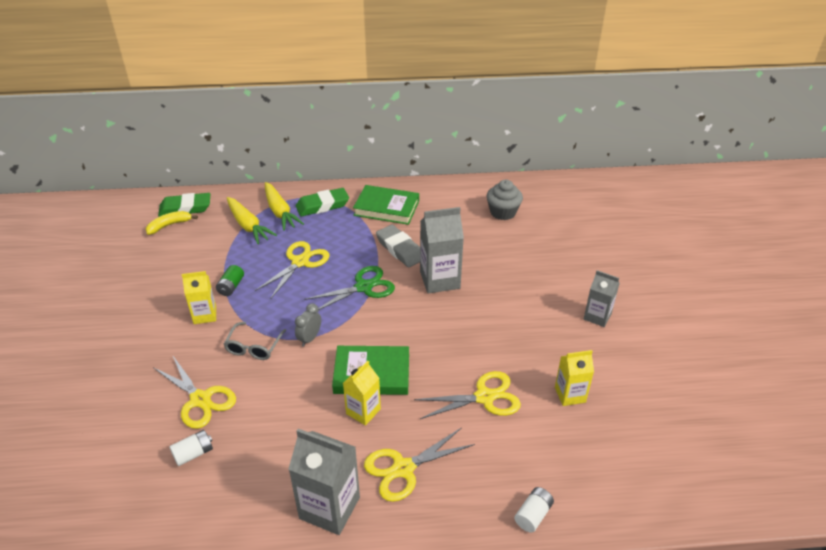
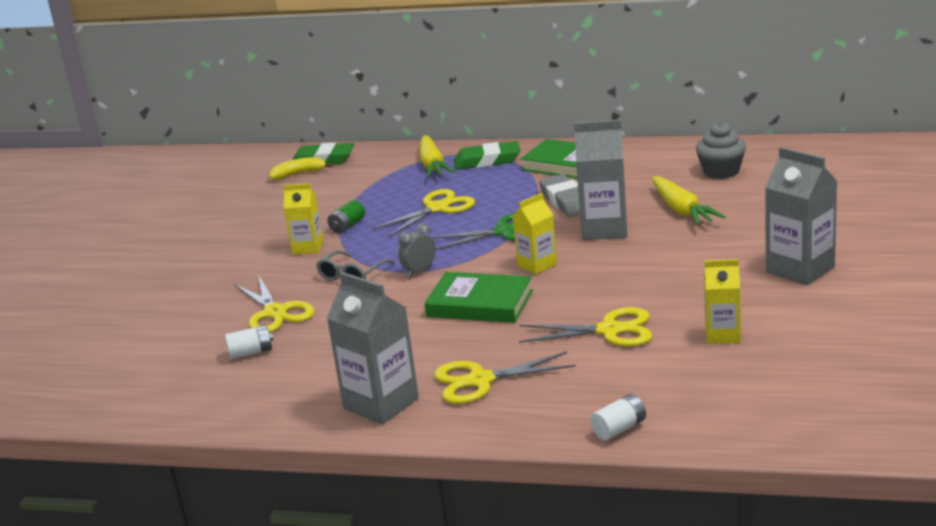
camera: 20 degrees right, 15 degrees down
(248, 226) = (389, 176): yellow carrot -> yellow carrot (681, 210)
(363, 411) = (455, 333): yellow carton -> yellow carton (537, 265)
(597, 316) = (800, 269): grey carton -> grey carton, size x1.62

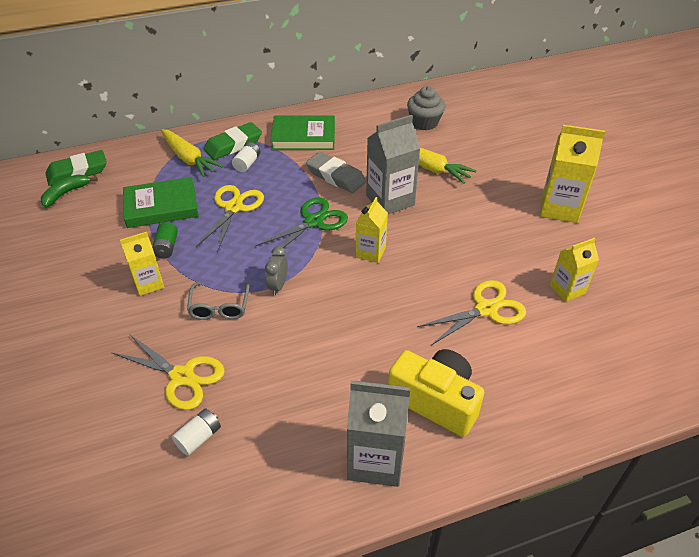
camera: 35 degrees left, 20 degrees up
(298, 174) = (66, 193): yellow banana -> green banana
(480, 304) = (360, 309): green book -> green book (161, 206)
(480, 380) = (435, 400): yellow scissors -> yellow camera
(619, 428) = (584, 416): white battery -> white battery (247, 163)
(800, 269) = (559, 208): grey carton -> yellow carton

